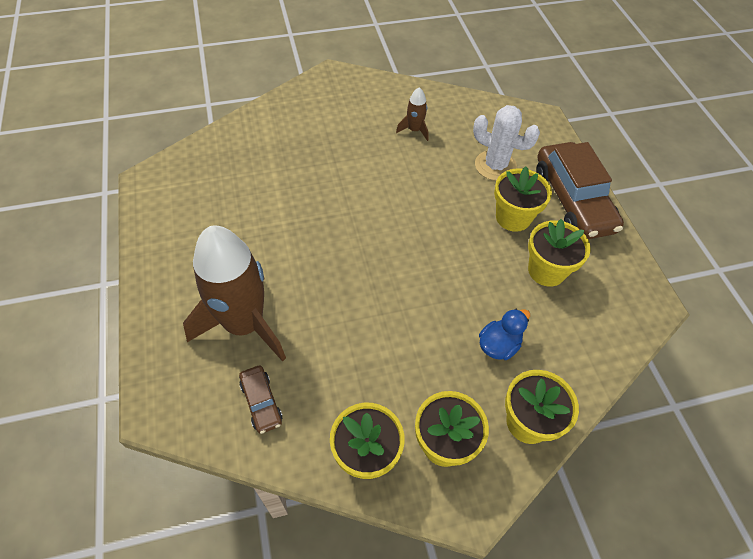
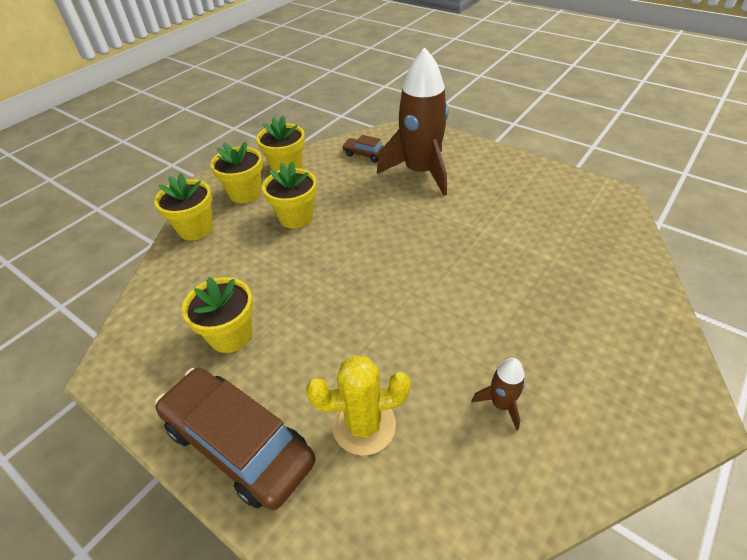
camera: 145 degrees right, 10 degrees down
(495, 166) = (364, 425): white cactus -> yellow cactus
(498, 345) = (242, 255): blue duck -> none
(513, 217) = (297, 369): yellow flower pot -> yellow flower pot (296, 217)

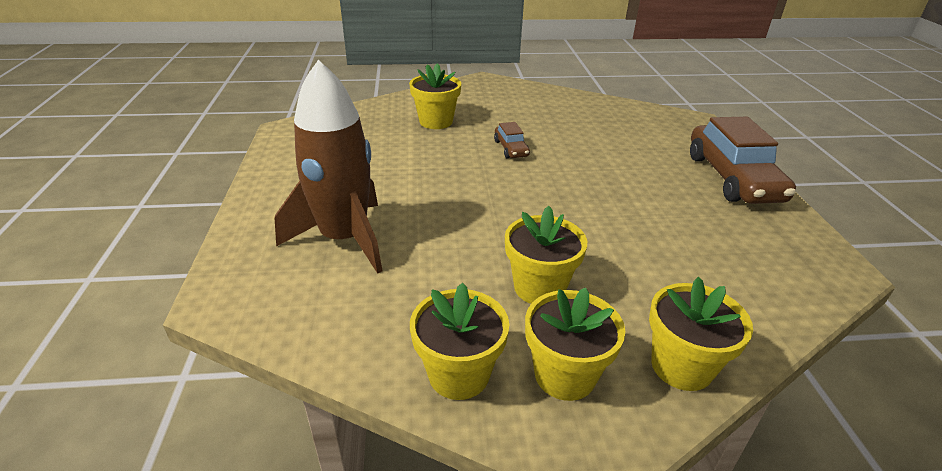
camera: 135 degrees left, 10 degrees down
(231, 335) = (703, 229): yellow flower pot -> yellow flower pot (436, 121)
(364, 425) = (644, 147): yellow cactus -> none
(365, 154) = (341, 307): brown car -> brown car (511, 148)
(501, 404) = (559, 118): brown rocket -> none

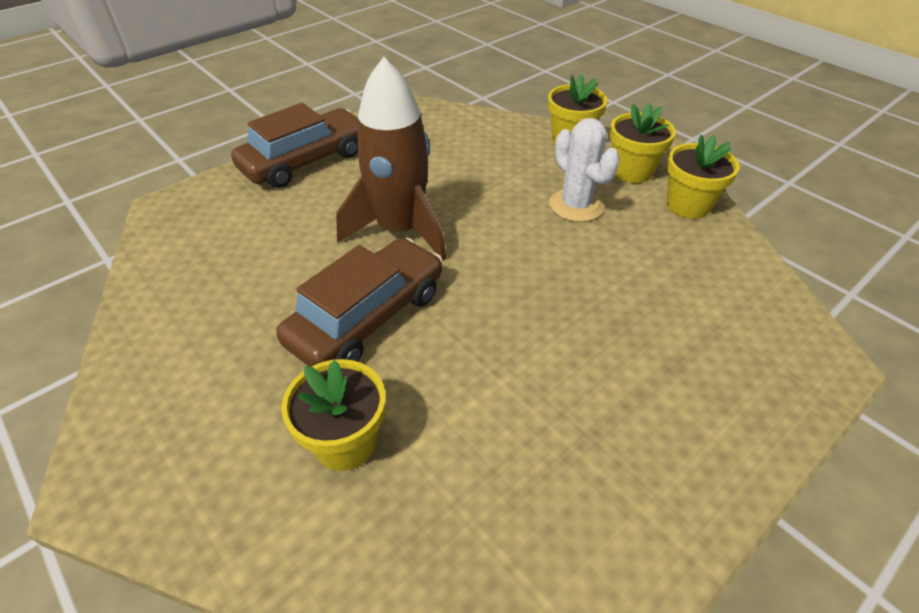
camera: 125 degrees left, 10 degrees up
(344, 239) = (671, 342): brown rocket -> brown rocket (400, 230)
(511, 148) = (367, 317): brown car -> brown car, size x2.15
(539, 287) = (576, 205): yellow flower pot -> white cactus

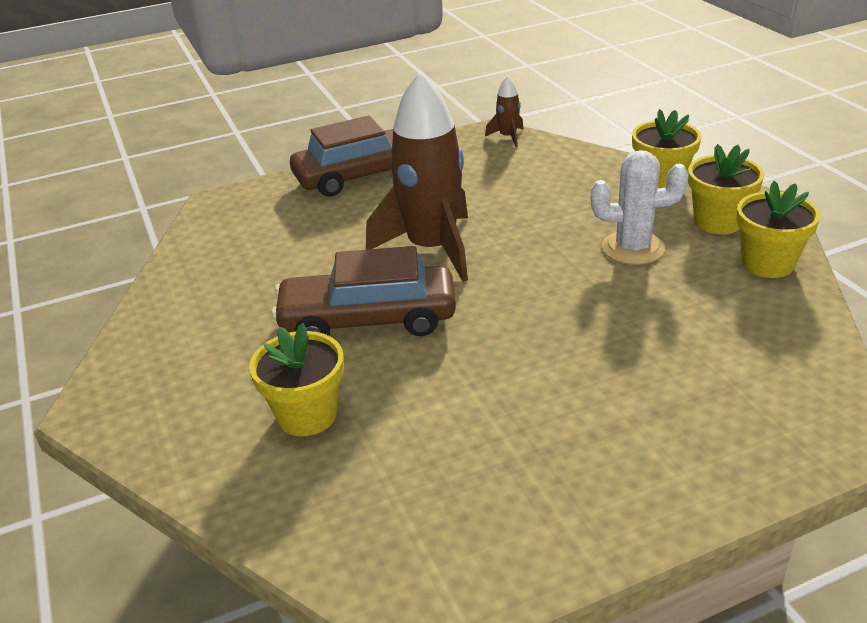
camera: 20 degrees right, 10 degrees down
(367, 317) = (368, 319): brown car -> brown car turned 150 degrees counterclockwise
(424, 110) = (508, 137): none -> brown rocket
(576, 205) = (633, 248): white cactus -> white cactus turned 75 degrees counterclockwise

